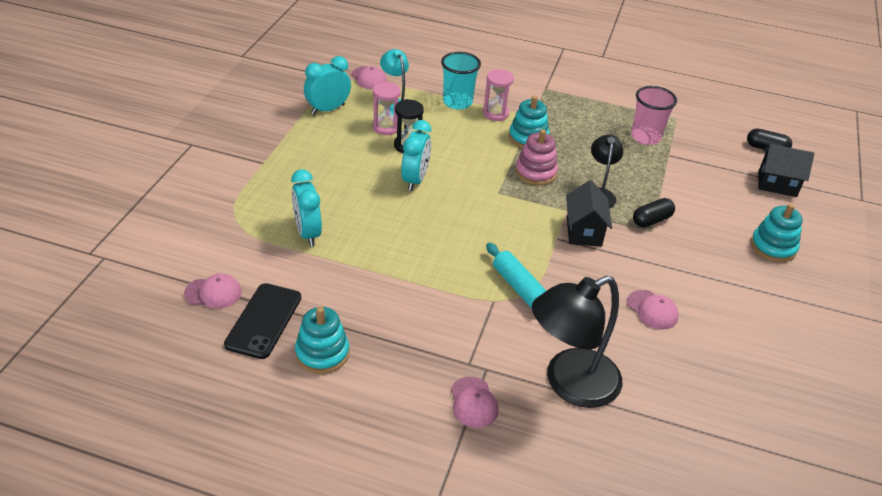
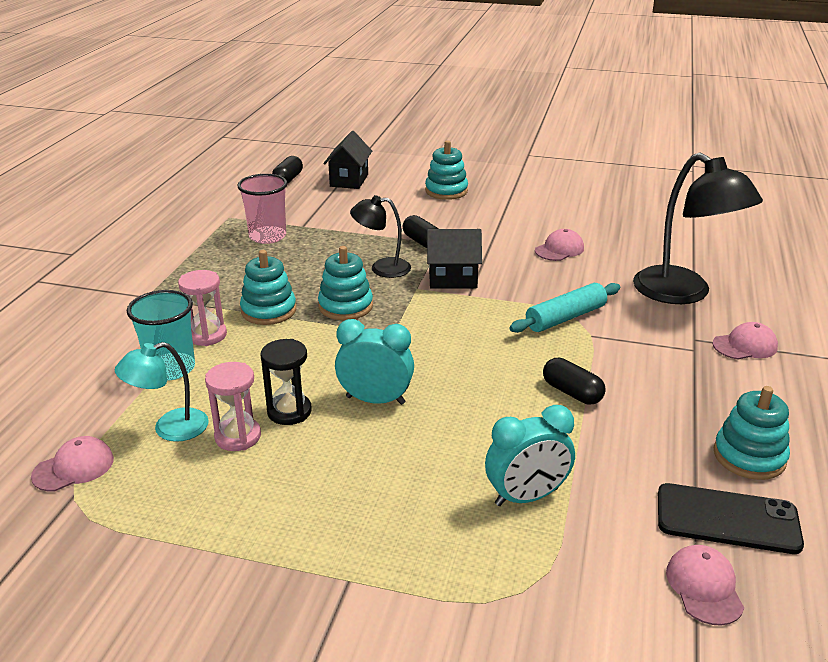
camera: 90 degrees left, 10 degrees down
(328, 109) = (173, 511): turquoise clock -> none
(413, 274) = (572, 392): none -> black capsule
(535, 172) = (345, 306): pink stacking toy -> turquoise stacking toy

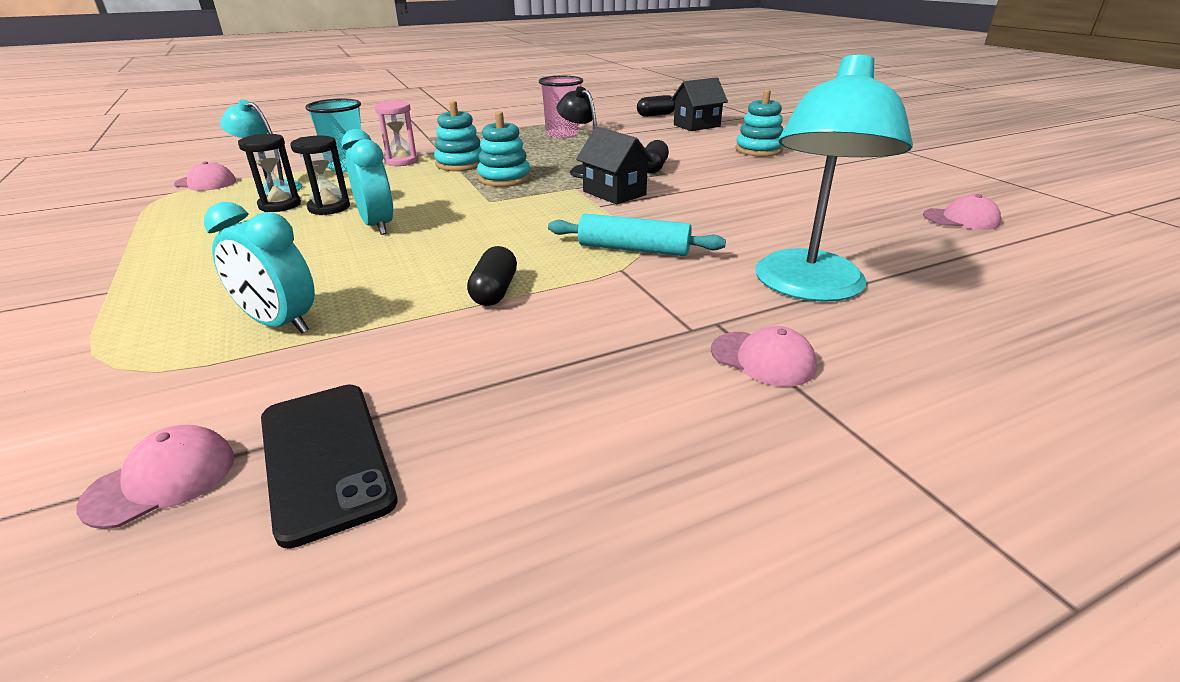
camera: 50 degrees right, 0 degrees up
(238, 436) = (280, 205): pink hourglass -> black hourglass
(559, 249) = (760, 211): pink cap -> pink cap (961, 219)
(683, 293) = (808, 288): black lamp -> turquoise lamp
(749, 456) = (490, 435): turquoise stacking toy -> none

